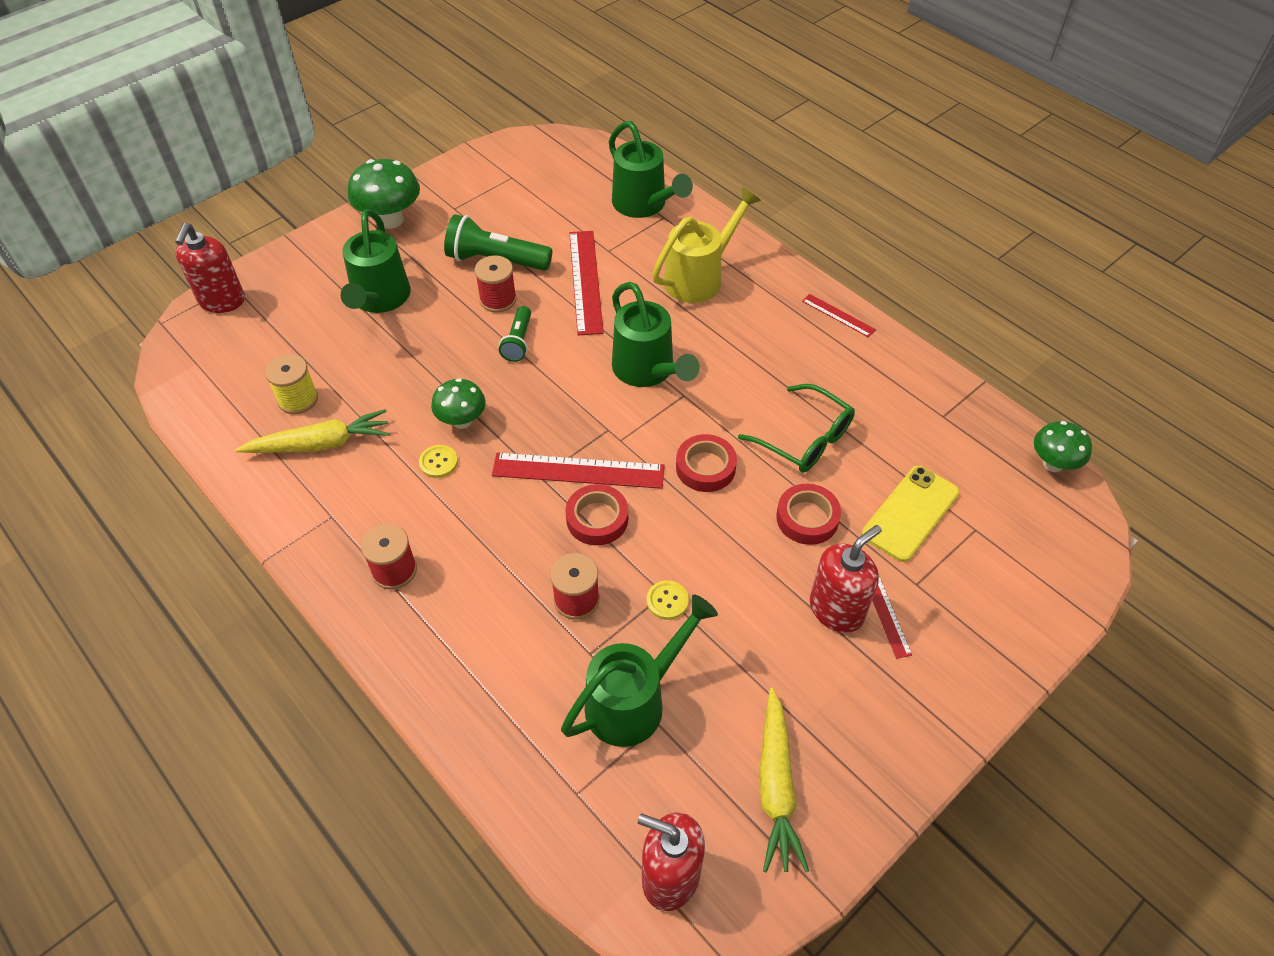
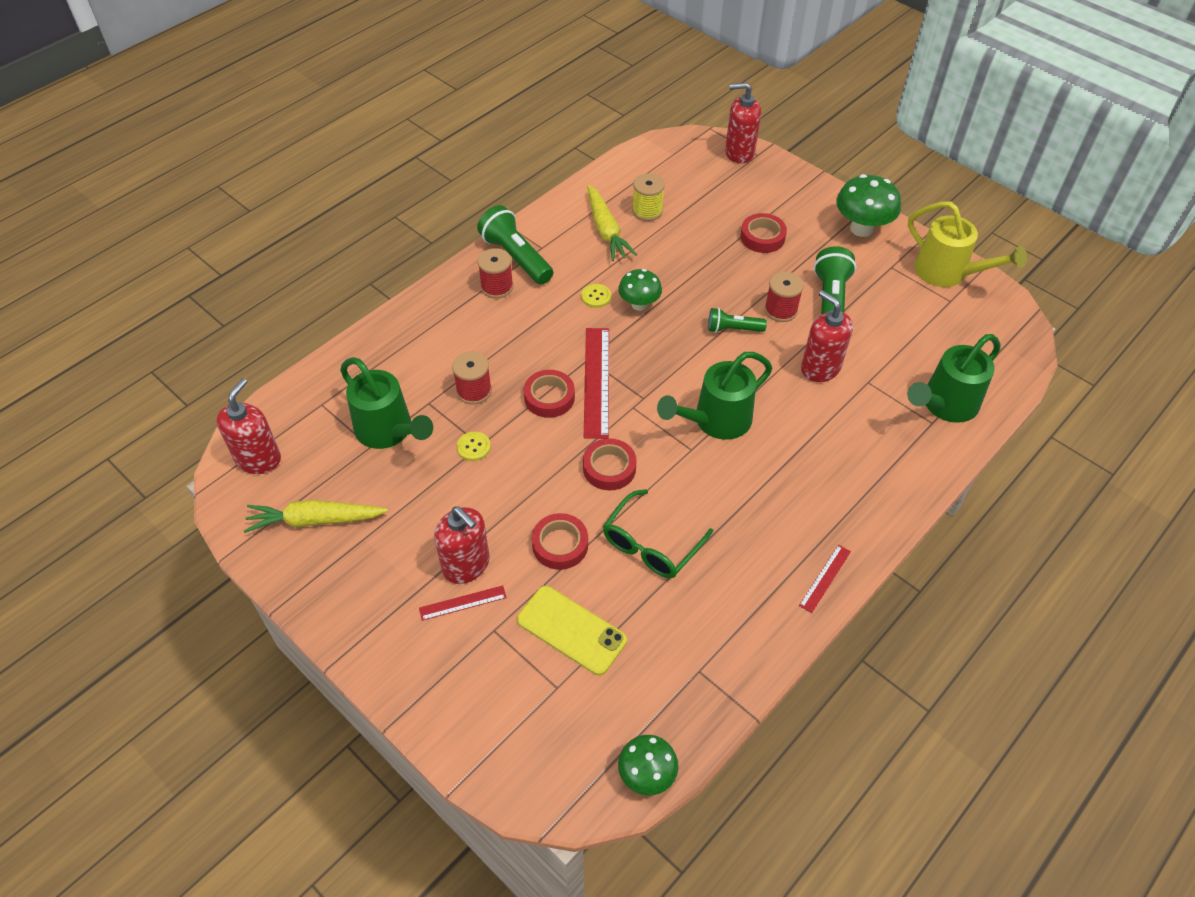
camera: 85 degrees right, 0 degrees up
(342, 546) = (516, 257): none -> green flashlight
(379, 299) = (762, 237): green watering can -> red tape
(585, 281) = (820, 368): red ruler -> red soap dispenser
(700, 277) = (850, 456): yellow watering can -> yellow watering can (948, 273)

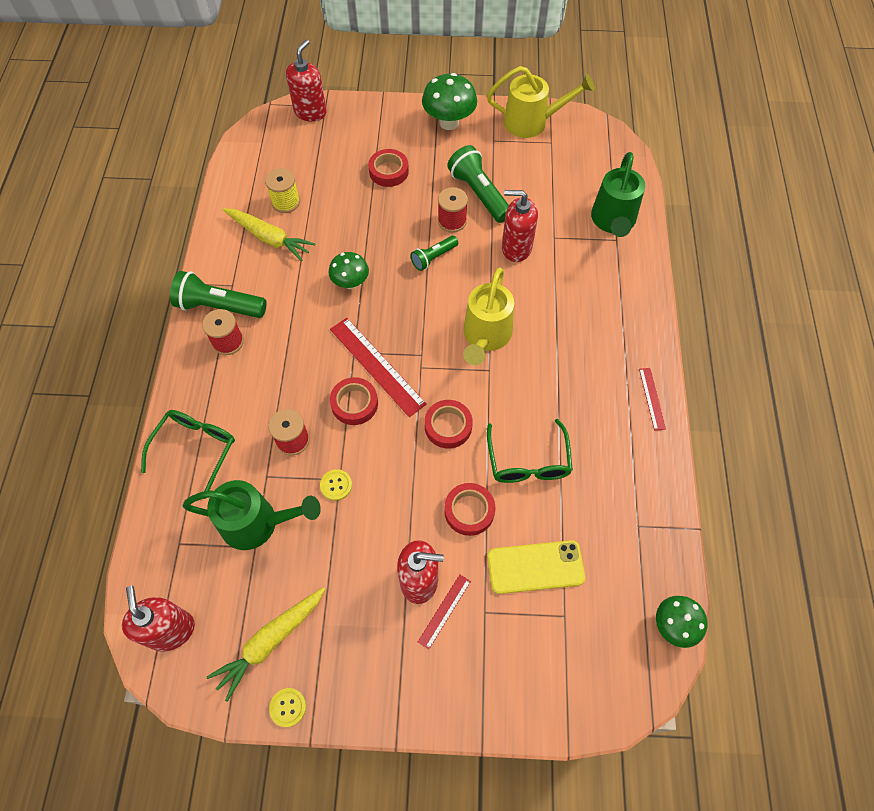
camera: 40 degrees left, 10 degrees up
(397, 347) = (196, 449): none -> green glasses
(596, 296) = (313, 298): yellow button -> yellow button (288, 707)
(715, 421) = (485, 337): green watering can -> yellow watering can
(739, 152) = (310, 112): red soap dispenser -> red soap dispenser turned 150 degrees clockwise

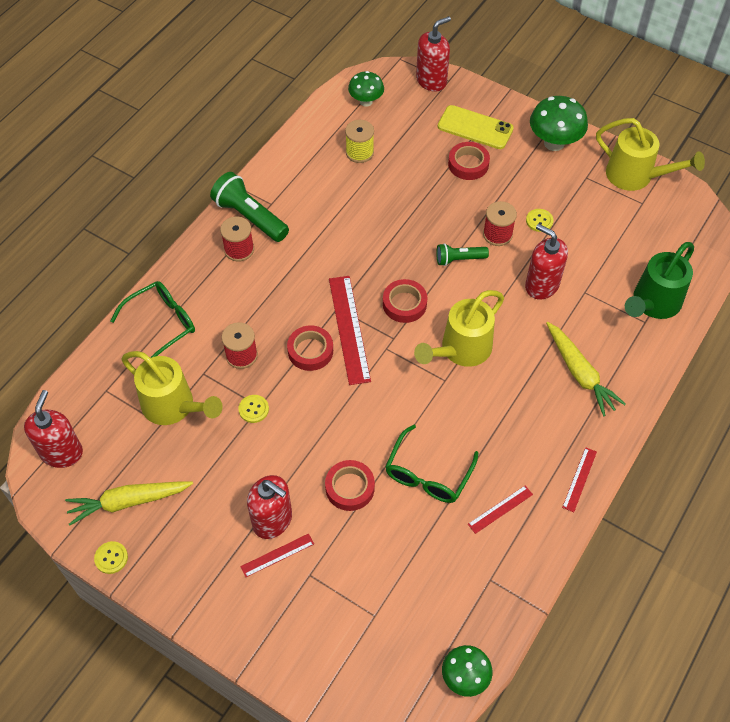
camera: 30 degrees right, 5 degrees down
(257, 523) = (174, 407): green watering can -> yellow watering can
(269, 238) = (326, 177): yellow carrot -> yellow carrot (579, 373)
(350, 283) = (371, 248): green mushroom -> green mushroom (366, 101)
(448, 426) = (377, 409): red tape -> red tape (404, 304)
(479, 194) = (539, 221): green flashlight -> yellow button
(535, 567) = (376, 563): yellow phone -> yellow phone (475, 128)
(607, 459) = (500, 509): none -> red ruler

